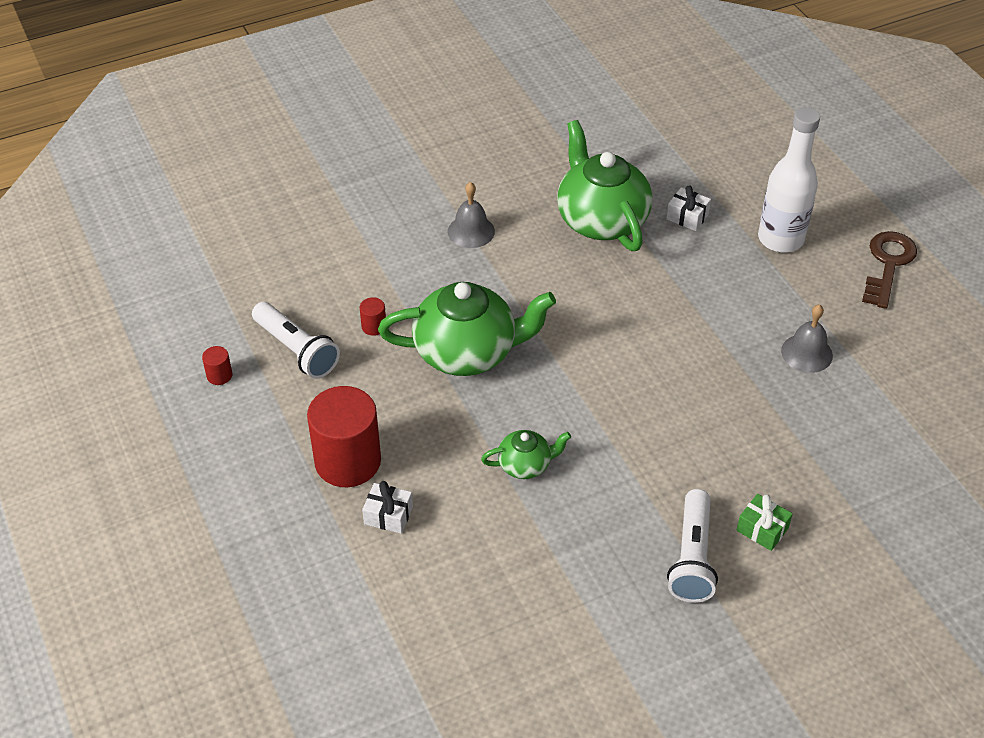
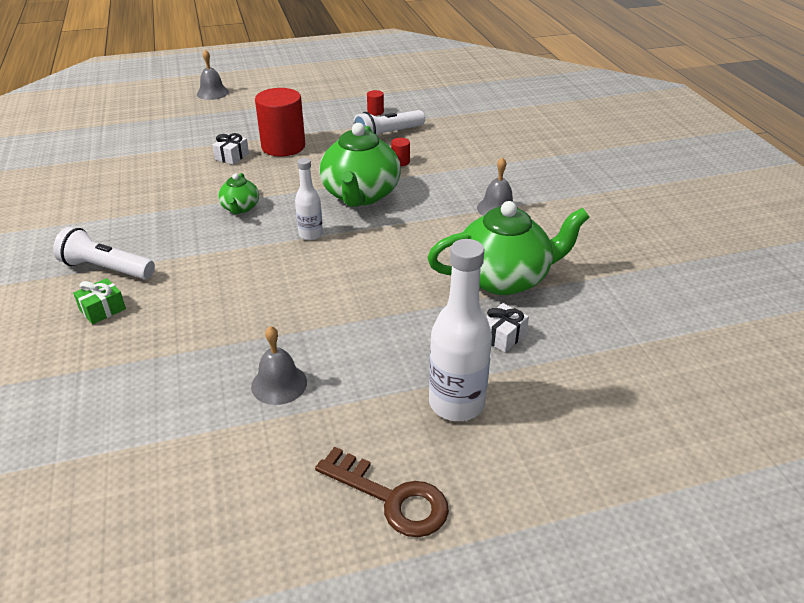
camera: 100 degrees right, 10 degrees down
(150, 618) = (212, 93): none -> grey bell
(566, 381) = (310, 234): none -> white bottle

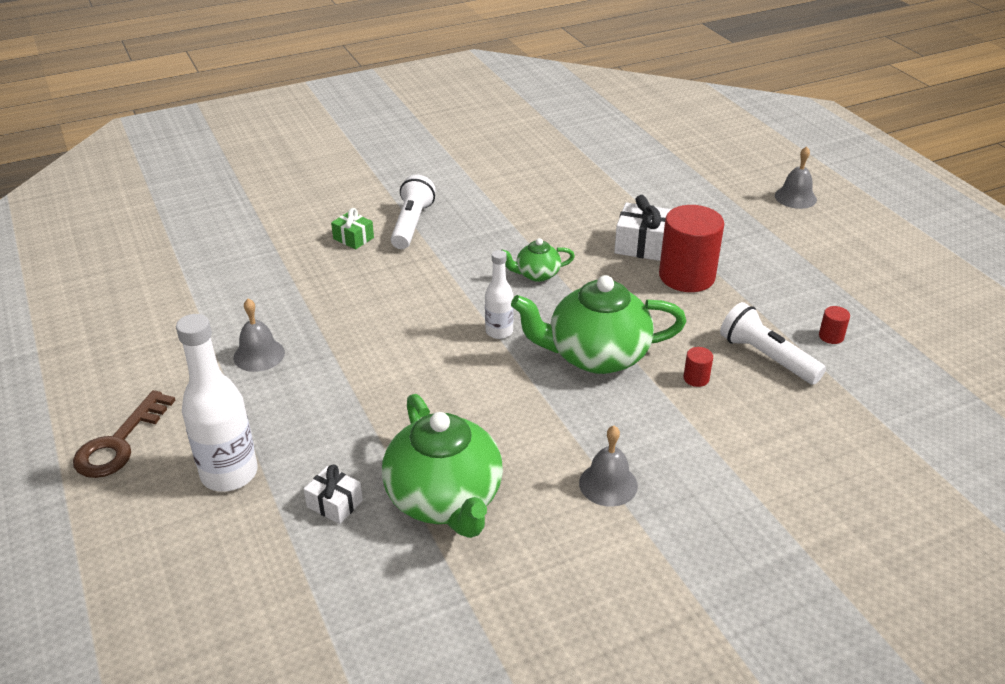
camera: 80 degrees right, 0 degrees up
(232, 156) = (644, 245): white gift -> white gift, size x1.65

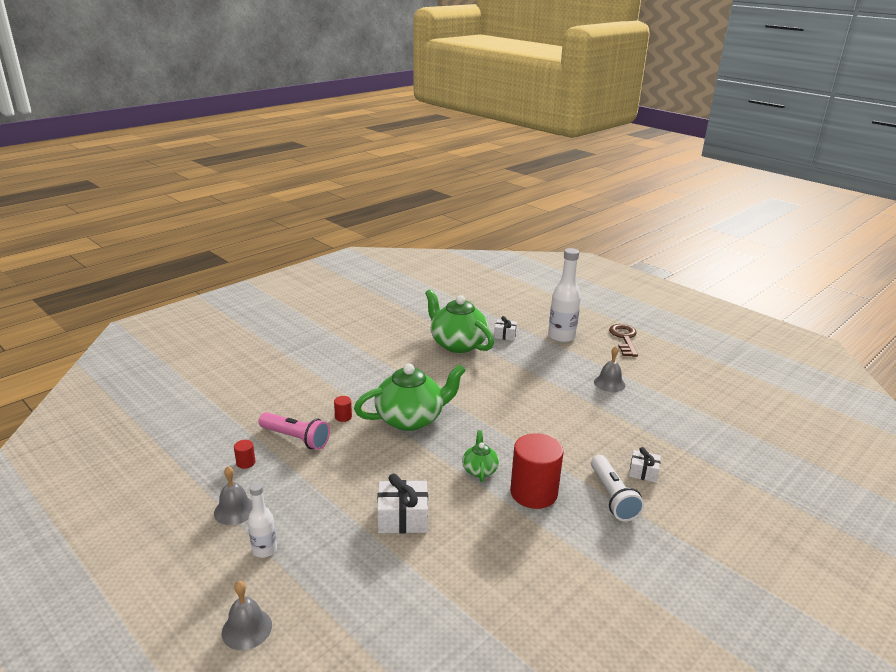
camera: 160 degrees right, 10 degrees down
(353, 238) = (643, 472): green gift -> white gift
(499, 332) = (481, 422): white bottle -> white bottle (264, 550)
(536, 274) = (479, 470): green teapot -> green teapot turned 60 degrees counterclockwise
(608, 484) = (382, 361): grey bell -> grey bell (235, 510)
(686, 276) = (359, 493): red cylinder -> red cylinder (533, 493)
(767, 357) = (296, 438): white flashlight -> pink flashlight

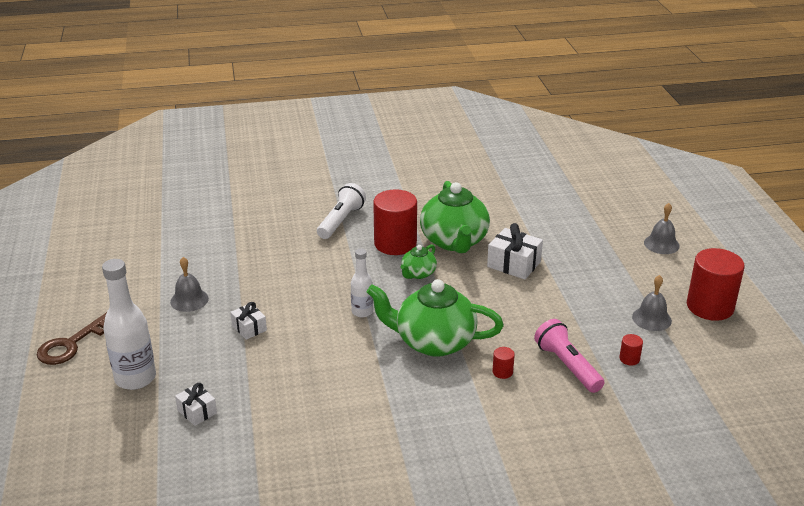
camera: 145 degrees left, 5 degrees up
(173, 550) = (710, 307): none -> red cylinder
(264, 550) = (635, 282): white bottle -> white bottle (362, 312)
(457, 344) = (274, 423): green teapot -> green teapot (454, 241)
(643, 472) = (293, 225): white gift -> white gift (249, 328)

